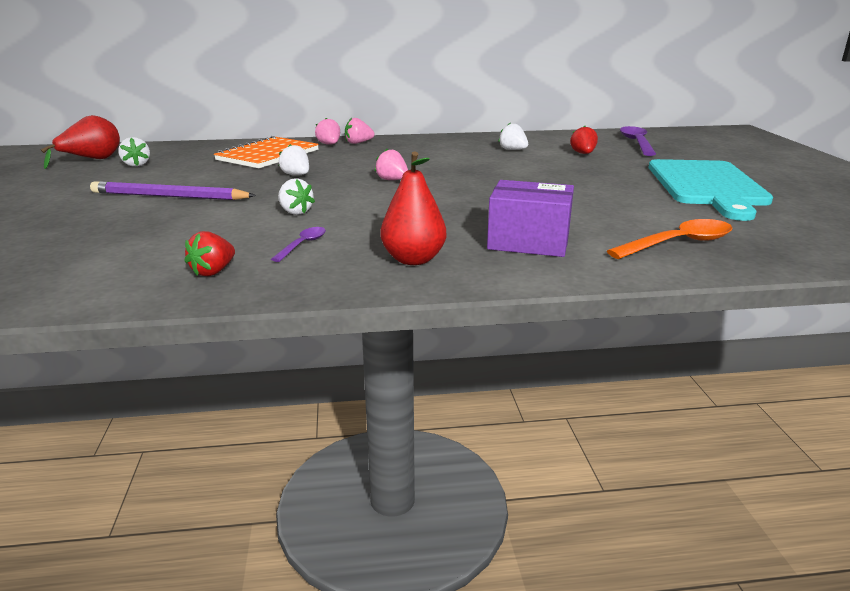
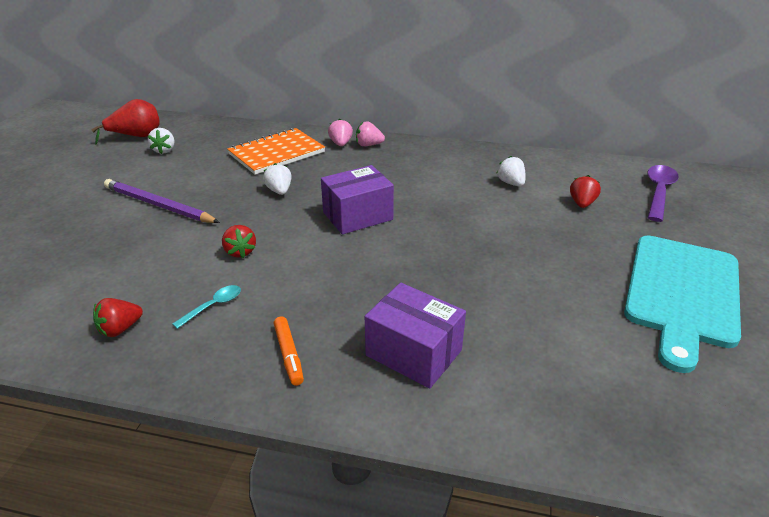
camera: 20 degrees right, 10 degrees up
(295, 212) = (240, 252): white strawberry -> red strawberry
(303, 245) = (213, 306): purple spoon -> turquoise spoon
(392, 180) = (357, 216): pink strawberry -> purple box
(413, 259) = (289, 354): red pear -> orange marker
(678, 243) = (567, 397): orange spoon -> none

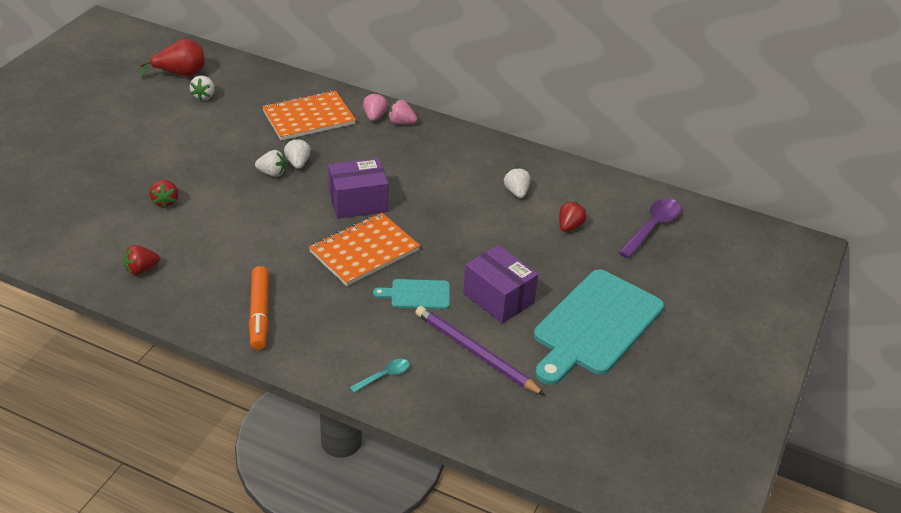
camera: 10 degrees right, 5 degrees up
(158, 205) = (188, 160): purple pencil -> purple pencil (475, 353)
(213, 306) = (214, 264): turquoise spoon -> turquoise spoon (384, 376)
(240, 252) = (246, 220): red strawberry -> red strawberry (165, 202)
(255, 204) = (272, 173): none -> white strawberry
(289, 354) = (260, 313): orange marker -> orange marker, size x1.57
(386, 261) = (364, 251): none -> orange notebook
(413, 353) = (352, 330): purple box -> purple box (498, 298)
(469, 296) = (417, 294): none -> turquoise cutting board

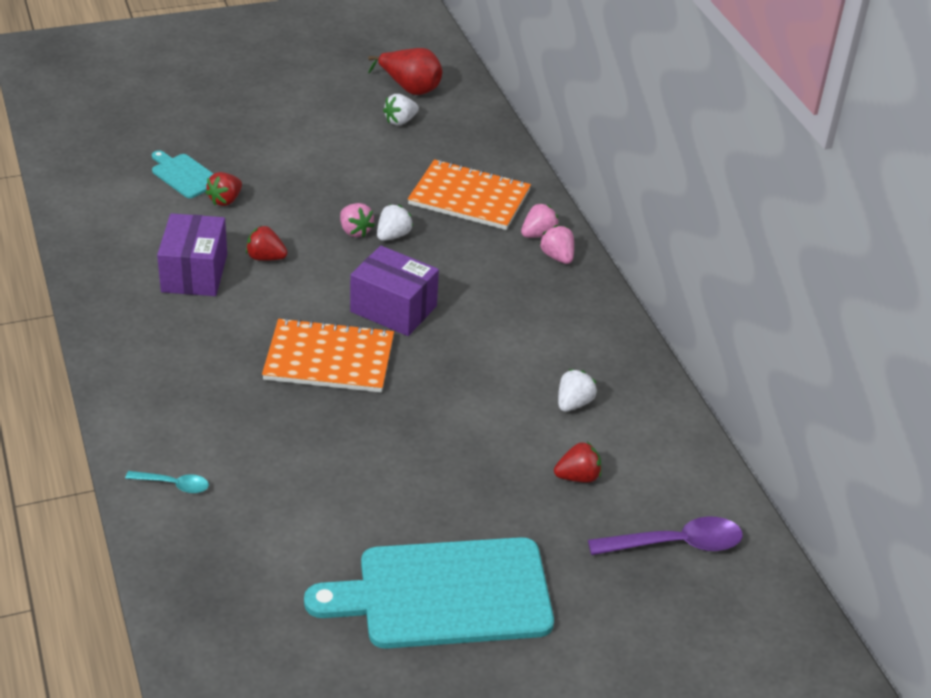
camera: 45 degrees right, 0 degrees up
(141, 269) = (121, 248): red strawberry -> red strawberry (265, 257)
(260, 313) = (156, 351): orange marker -> none
(272, 173) = (355, 231): white strawberry -> pink strawberry
(417, 294) = (315, 433): turquoise cutting board -> turquoise cutting board (184, 175)
(475, 353) = (285, 527): purple pencil -> none
(498, 298) = (388, 494): purple box -> purple box (194, 273)

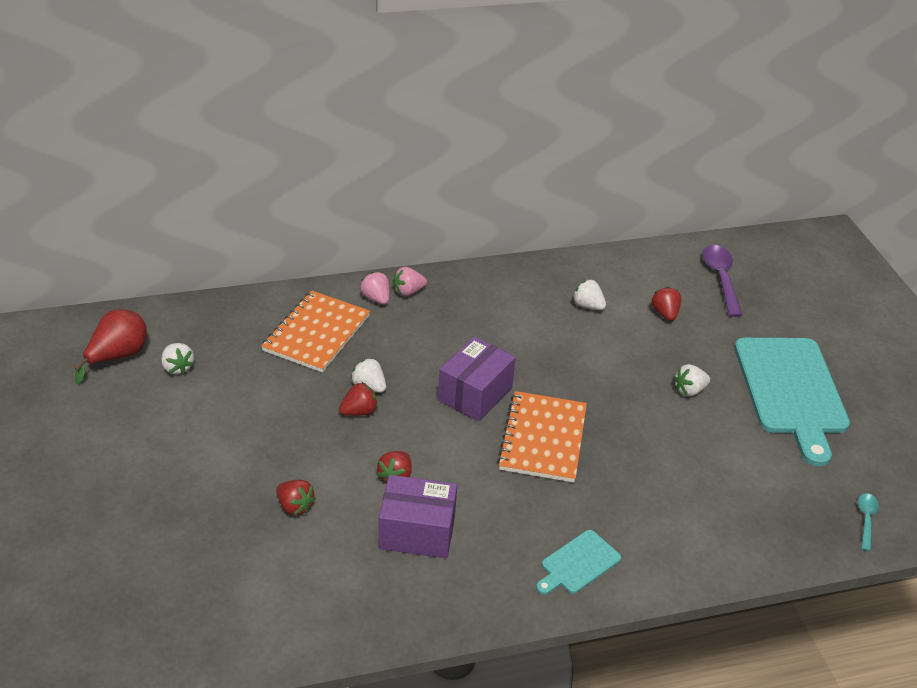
camera: 85 degrees left, 0 degrees up
(174, 485) = (710, 545): turquoise spoon -> turquoise spoon (866, 519)
(184, 175) = (242, 541): turquoise cutting board -> turquoise cutting board (578, 564)
(355, 231) = (359, 411): pink strawberry -> red strawberry
(428, 489) = (689, 390): none -> white strawberry

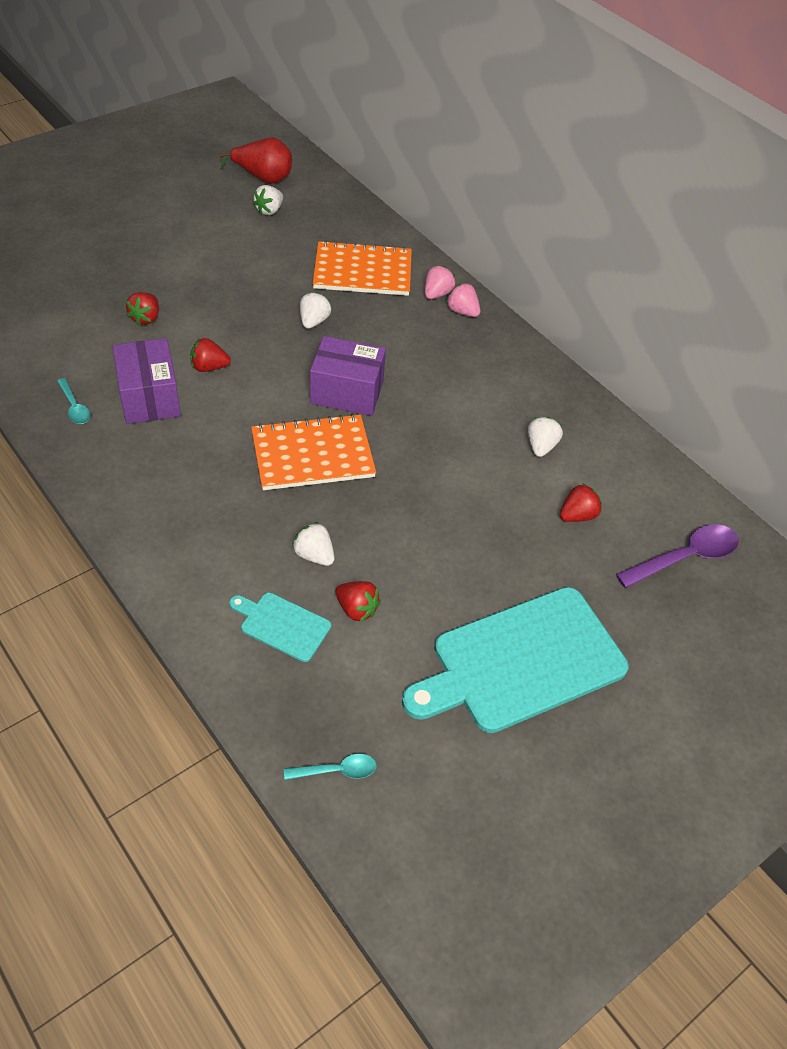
camera: 65 degrees right, 10 degrees up
(359, 411) = (278, 324): red strawberry -> red strawberry (356, 609)
(403, 594) = (75, 407): none -> turquoise spoon
(578, 564) = (157, 516): turquoise cutting board -> turquoise cutting board (282, 625)
(689, 390) = (459, 561): white strawberry -> white strawberry (314, 555)

